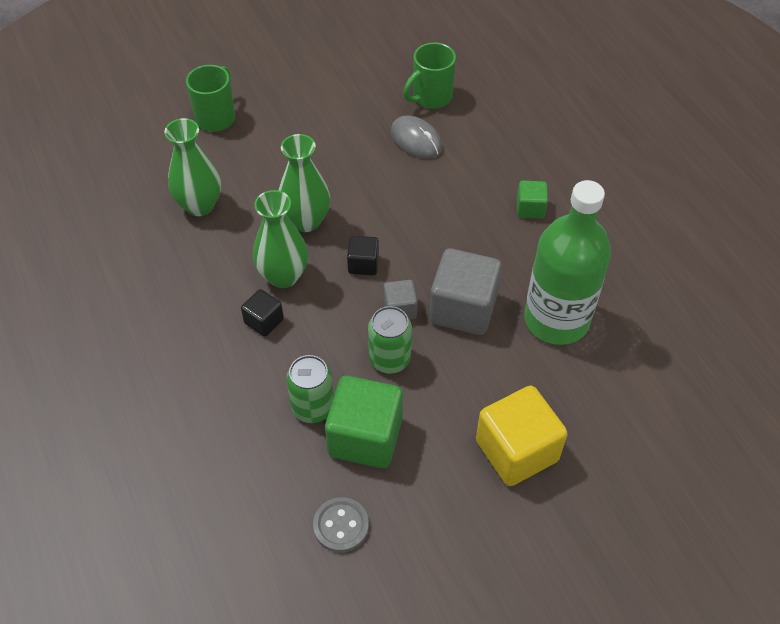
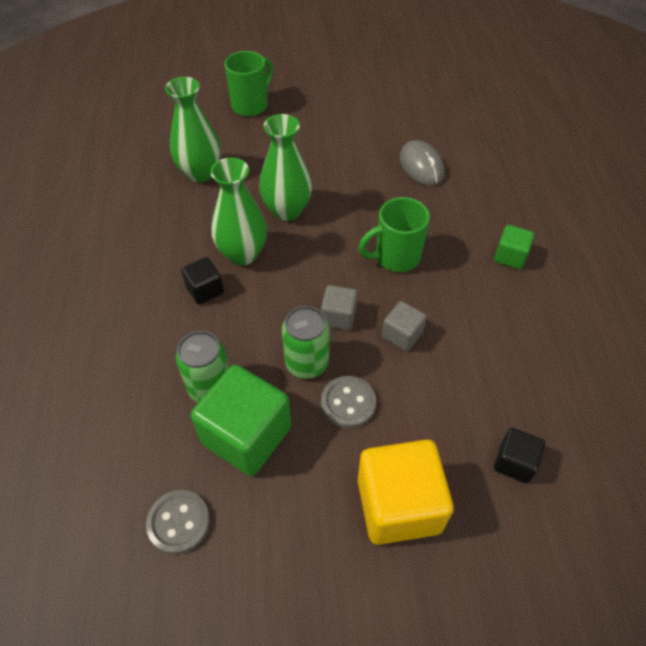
camera: 20 degrees right, 0 degrees up
(363, 264) = (322, 264): black cube -> black cube (514, 462)
(431, 98) = (451, 133): green mug -> green mug (395, 257)
(441, 382) = (348, 403): none -> grey button
(463, 309) = (402, 335): grey cube -> grey cube, size x0.51
(556, 320) = (496, 375): green bottle -> none

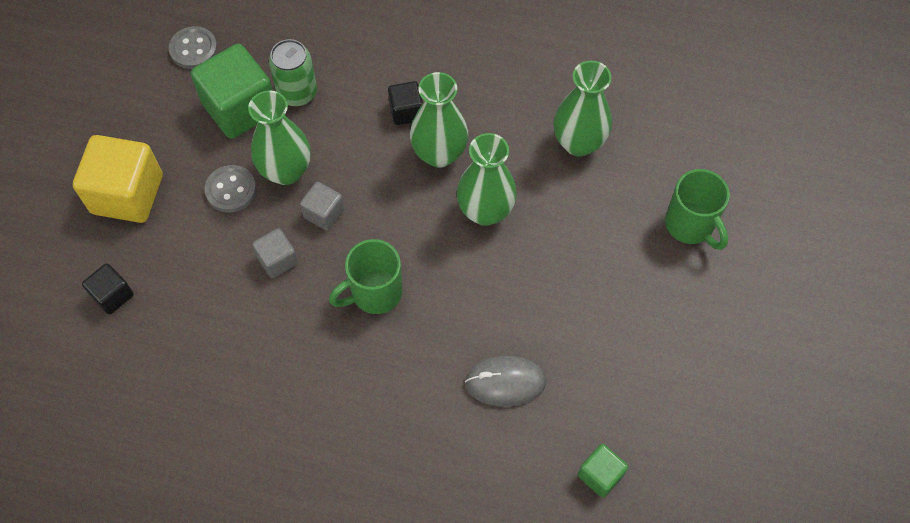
camera: 110 degrees right, 10 degrees up
(307, 363) = (286, 171): green can -> green vase
(395, 257) = (374, 293): green mug -> green mug turned 120 degrees counterclockwise
(510, 256) = (325, 411): green cube -> green cube (600, 475)

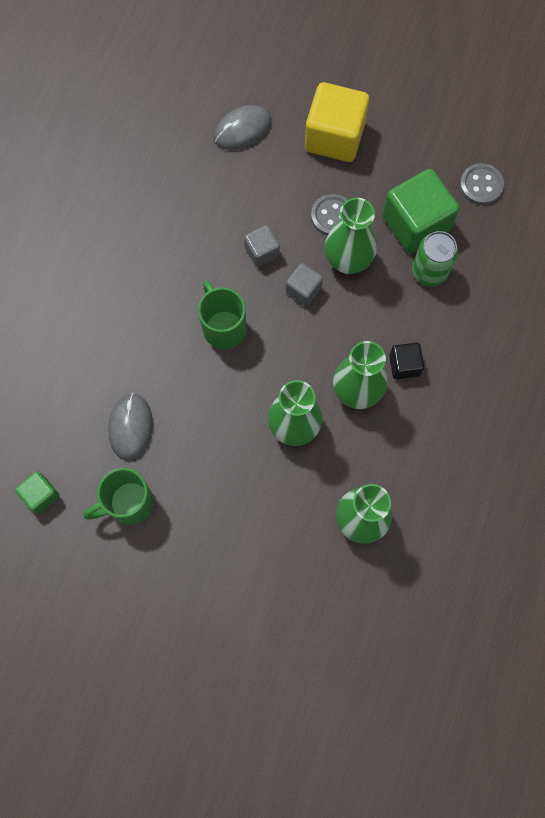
camera: 95 degrees right, 10 degrees up
(112, 295) = (242, 129): black cube -> grey mouse
(691, 225) = (263, 614): green mug -> green mug (128, 503)

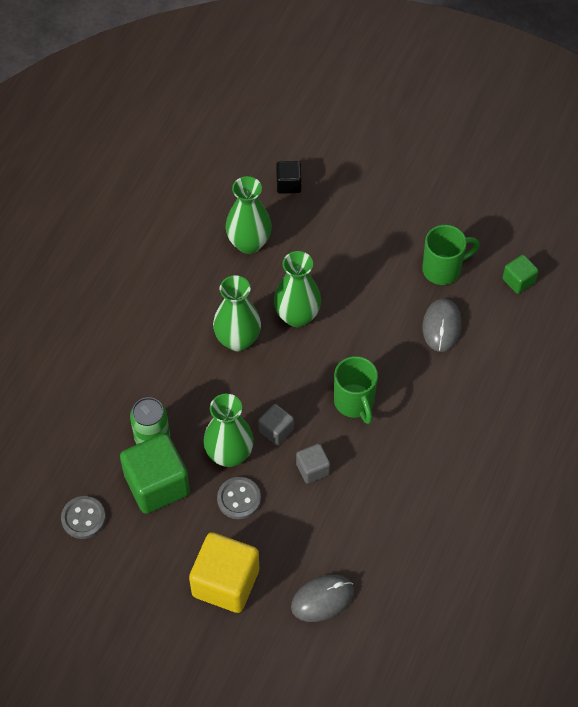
camera: 175 degrees left, 15 degrees down
(404, 365) = (191, 358): black cube -> black cube (288, 184)

